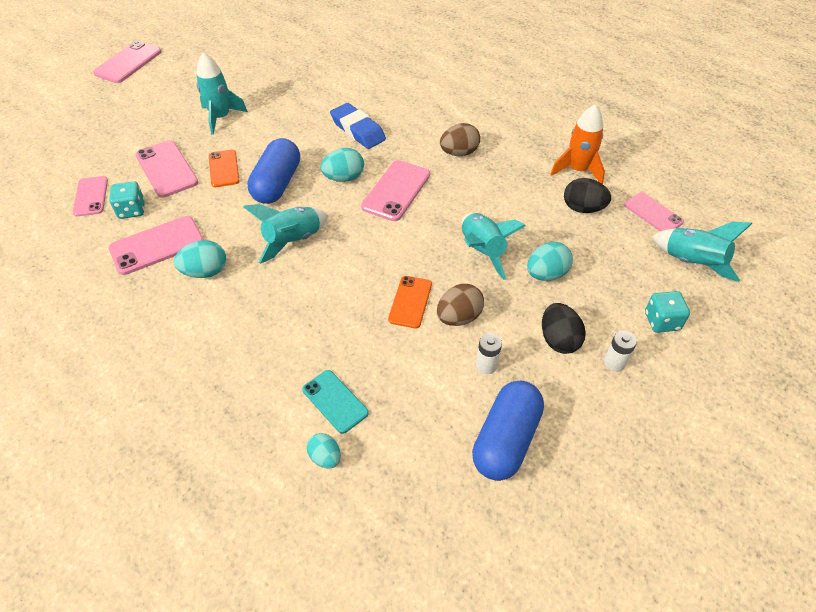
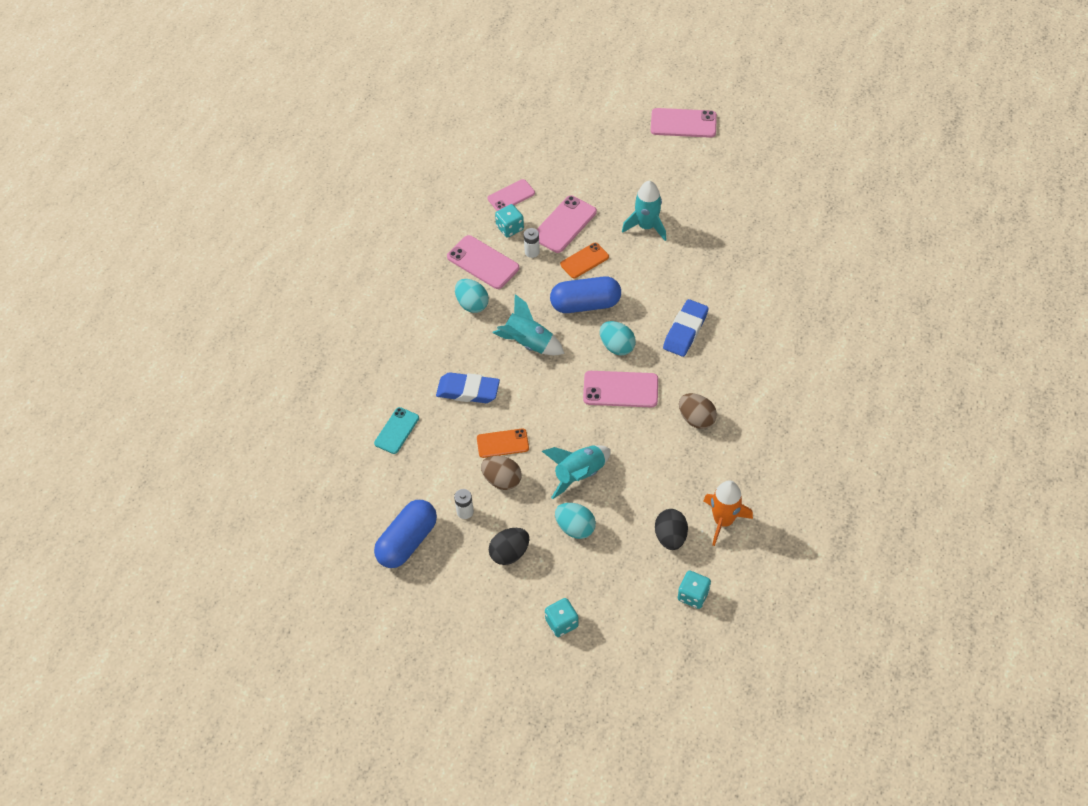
camera: 70 degrees right, 5 degrees up
(321, 311) = (468, 391): none -> blue eraser
(325, 457) = (354, 442): turquoise egg -> none
(505, 440) = (407, 541): blue capsule -> blue capsule turned 60 degrees counterclockwise
(614, 363) = (504, 596): white battery -> white battery (532, 252)
(653, 213) = (693, 595): pink phone -> turquoise dice
(692, 263) = (642, 637): turquoise rocket -> none

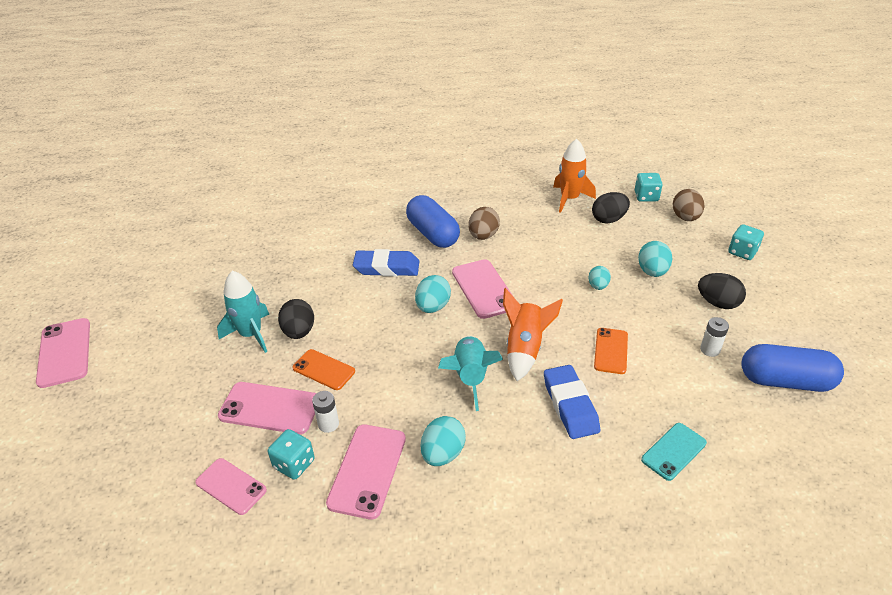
camera: 115 degrees left, 15 degrees down
(396, 430) = (673, 451): turquoise phone -> turquoise phone turned 45 degrees counterclockwise
(502, 443) = (611, 351): orange phone -> orange phone turned 45 degrees clockwise
(502, 480) = (651, 336): brown egg -> brown egg (685, 218)
(536, 388) = (525, 349): none -> orange rocket
(579, 474) = (598, 286): turquoise rocket -> turquoise egg
(585, 304) = (389, 348): blue capsule -> blue capsule (433, 234)
(634, 255) = (299, 332): none -> black egg

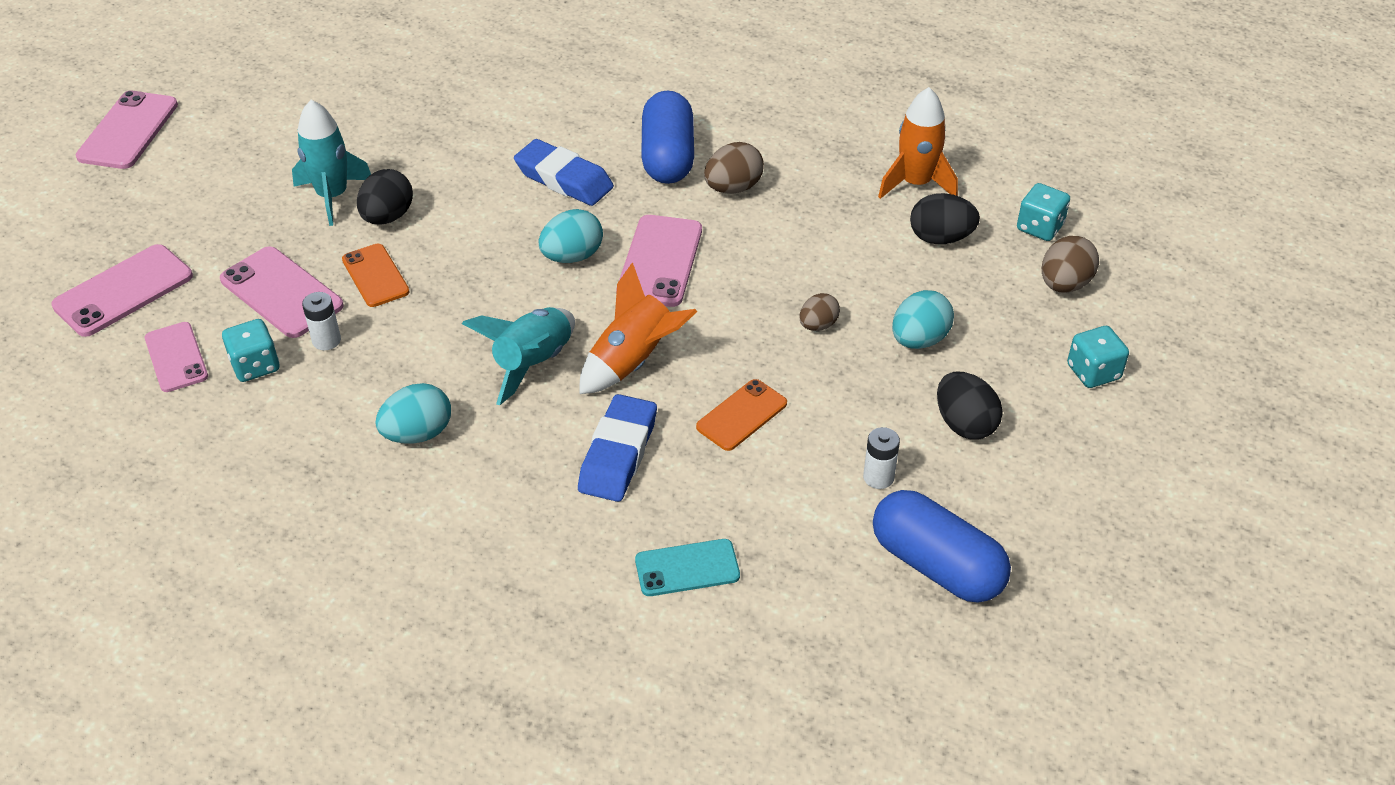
camera: 30 degrees right, 5 degrees up
(367, 470) = (323, 410): pink phone -> pink phone (123, 291)
(598, 286) = (818, 325): turquoise egg -> brown egg

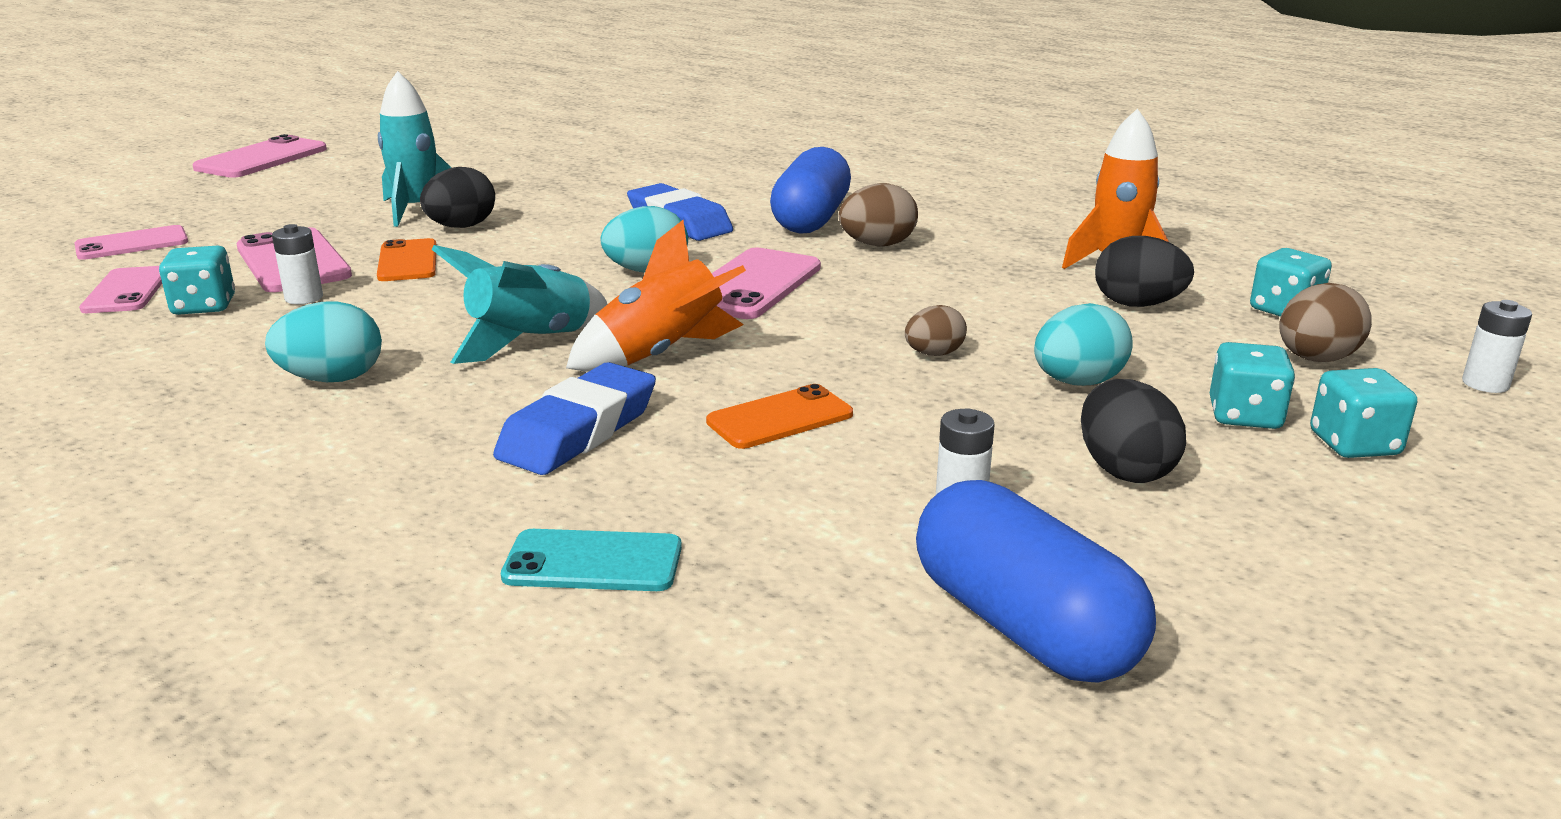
camera: 15 degrees right, 20 degrees down
(123, 291) = (132, 244): pink phone -> pink phone, size x0.67
(1027, 356) = (1244, 416): none -> turquoise dice
(1168, 293) = (1485, 384): none -> white battery

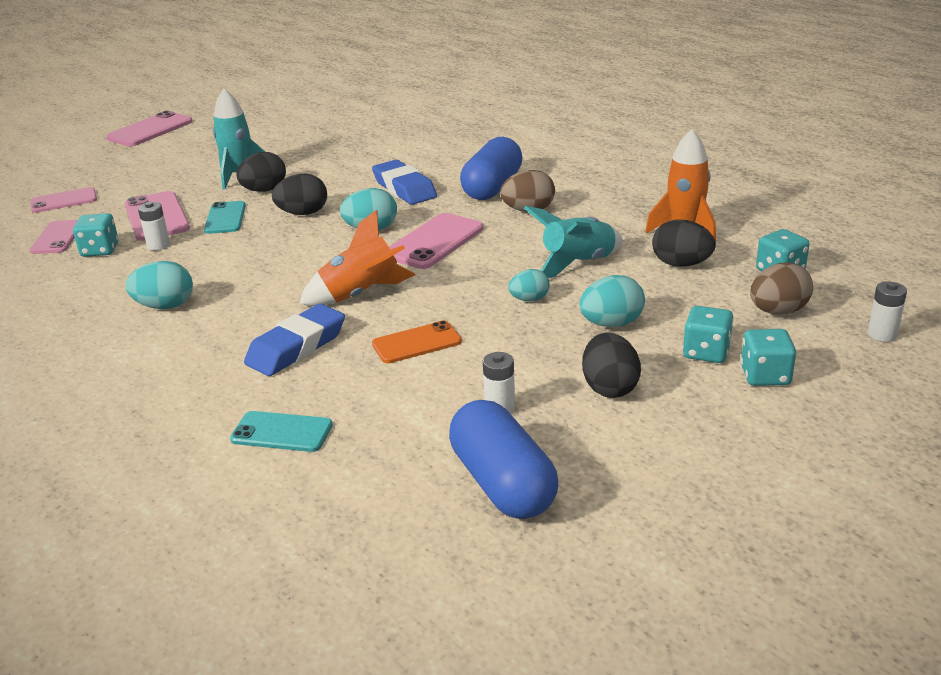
camera: 10 degrees right, 5 degrees up
(408, 261) = (225, 218): orange phone -> turquoise phone
(531, 341) = (285, 282): turquoise rocket -> turquoise rocket (578, 264)
(532, 254) = (303, 213): none -> black egg
(934, 354) = (529, 299): brown egg -> turquoise egg

